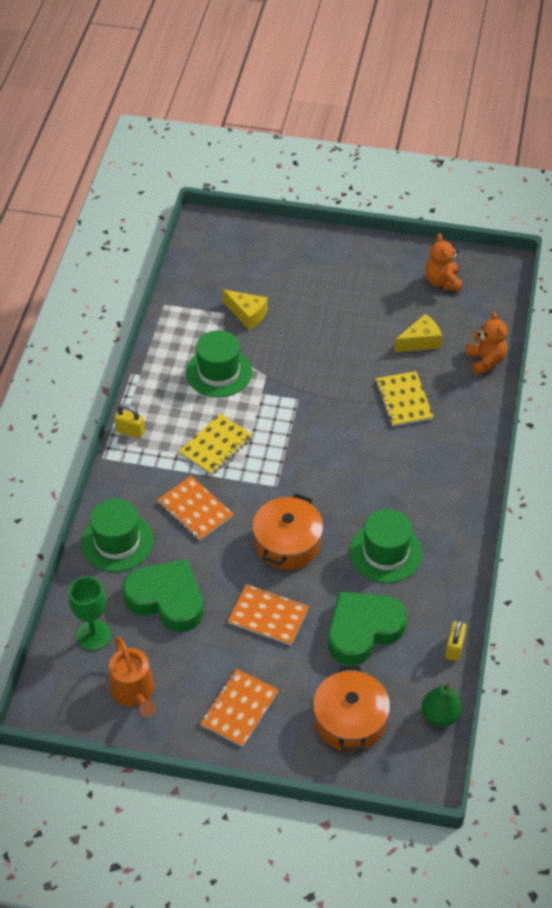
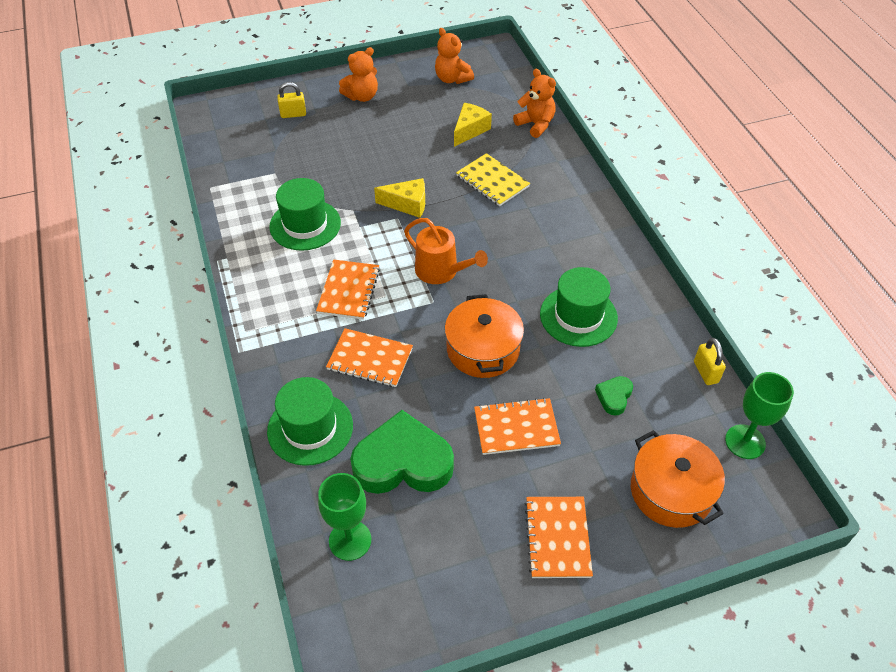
camera: 30 degrees left, 0 degrees up
(130, 431) = (252, 314): yellow padlock -> yellow padlock (293, 114)
(134, 692) = (436, 580): orange watering can -> orange watering can (441, 271)
(216, 446) = (348, 291): yellow notebook -> orange notebook
(247, 314) = (297, 166): yellow cheese -> yellow cheese (407, 204)
(347, 267) = (362, 96): none -> orange teddy bear
(363, 630) = (614, 397): green heart -> green heart, size x0.45
(440, 715) = (745, 442): green pear -> green goblet

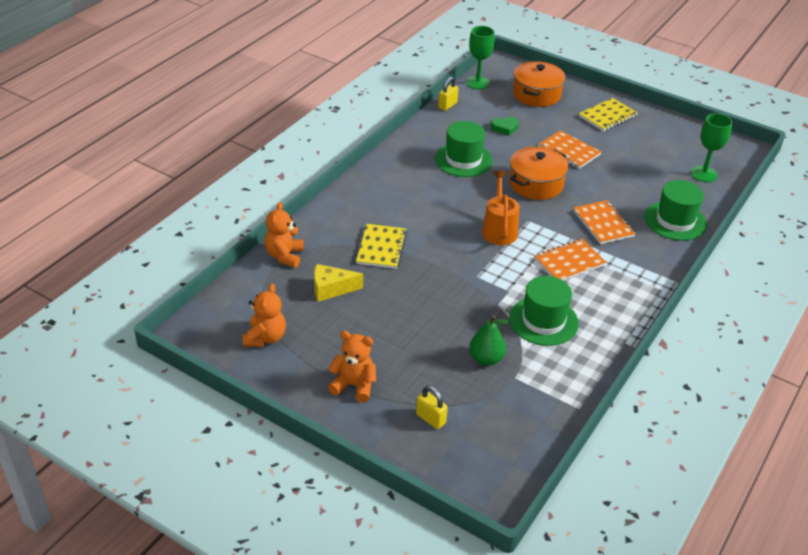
camera: 130 degrees left, 10 degrees down
(308, 169) = (486, 359): none -> green pear
(403, 462) = (643, 178): green heart -> none
(407, 204) = (457, 278): yellow cheese -> none
(557, 538) = (607, 116): orange notebook -> yellow notebook

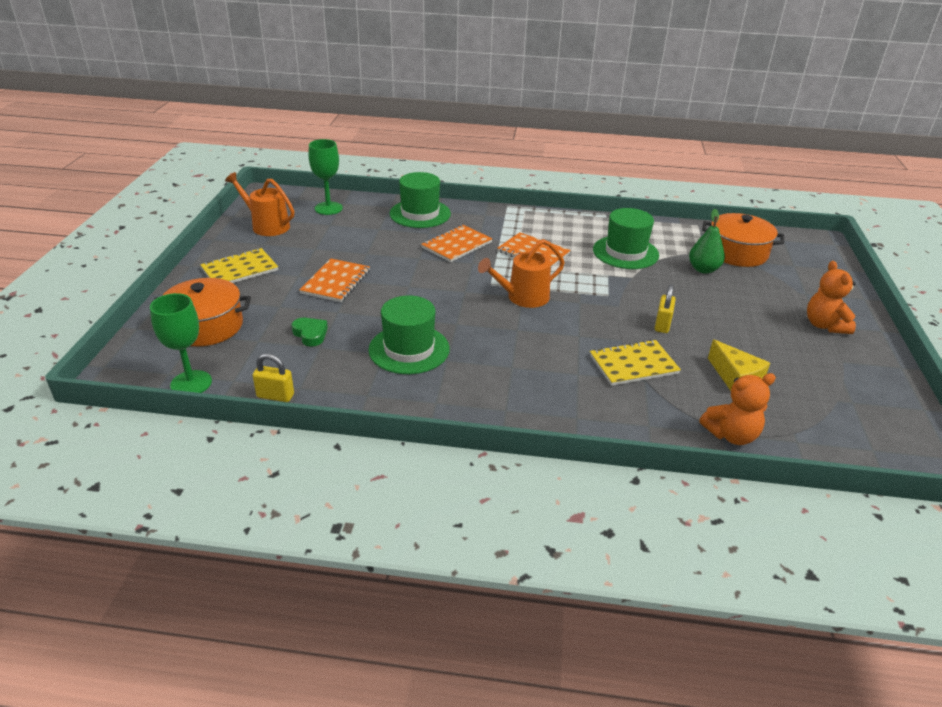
camera: 115 degrees left, 5 degrees down
(265, 338) = (855, 399): orange teddy bear -> none
(430, 419) = (798, 280): yellow padlock -> yellow padlock (662, 325)
(536, 184) = (420, 291): orange pot -> orange pot (737, 253)
(607, 116) = (240, 269): yellow notebook -> yellow notebook turned 60 degrees counterclockwise
(678, 138) = (267, 226): none -> orange watering can

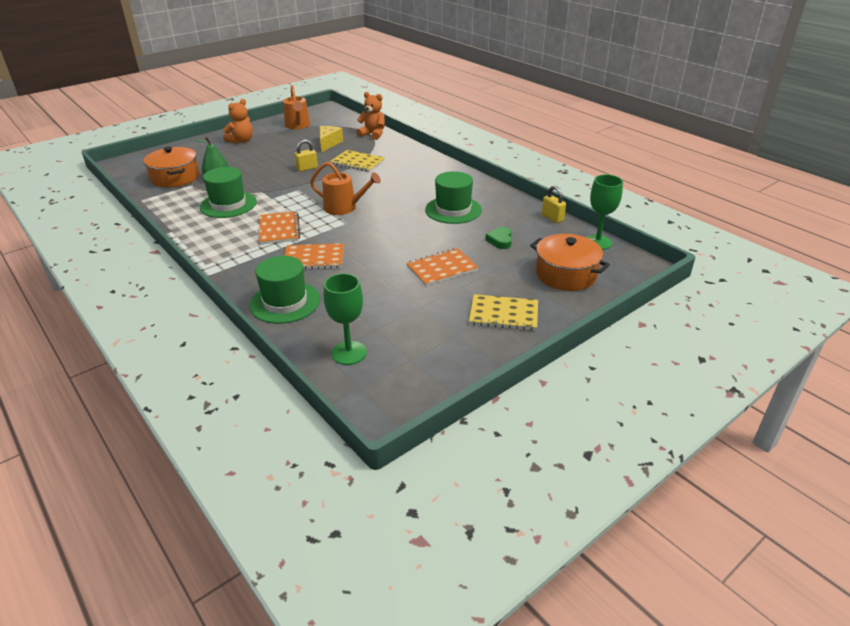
camera: 135 degrees left, 0 degrees up
(267, 226) = (432, 358): orange watering can -> orange watering can (298, 125)

